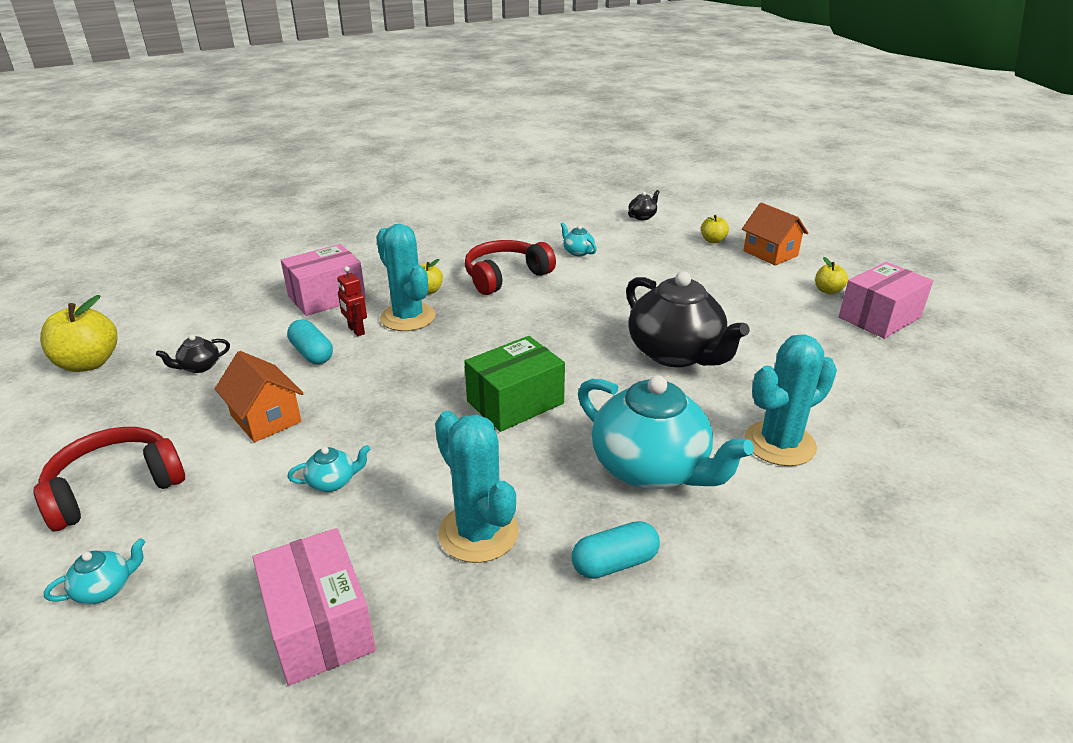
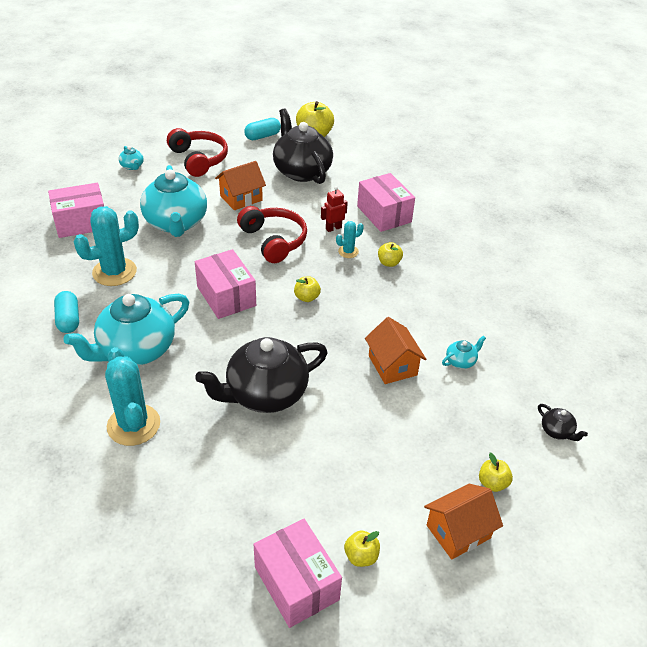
camera: 95 degrees right, 10 degrees up
(199, 367) = (301, 171): black teapot -> black teapot, size x2.46
(312, 353) = (307, 211): turquoise capsule -> turquoise capsule (262, 136)
(333, 482) = (176, 223): turquoise teapot -> turquoise teapot, size x2.46
(408, 317) = (348, 251): turquoise cactus -> turquoise cactus, size x0.49
(503, 340) = (307, 297): none -> yellow apple
(505, 276) = (411, 307): red headphones -> red headphones (274, 240)
(515, 402) = (226, 296): green box -> pink box
(598, 284) = (392, 365): none -> orange house

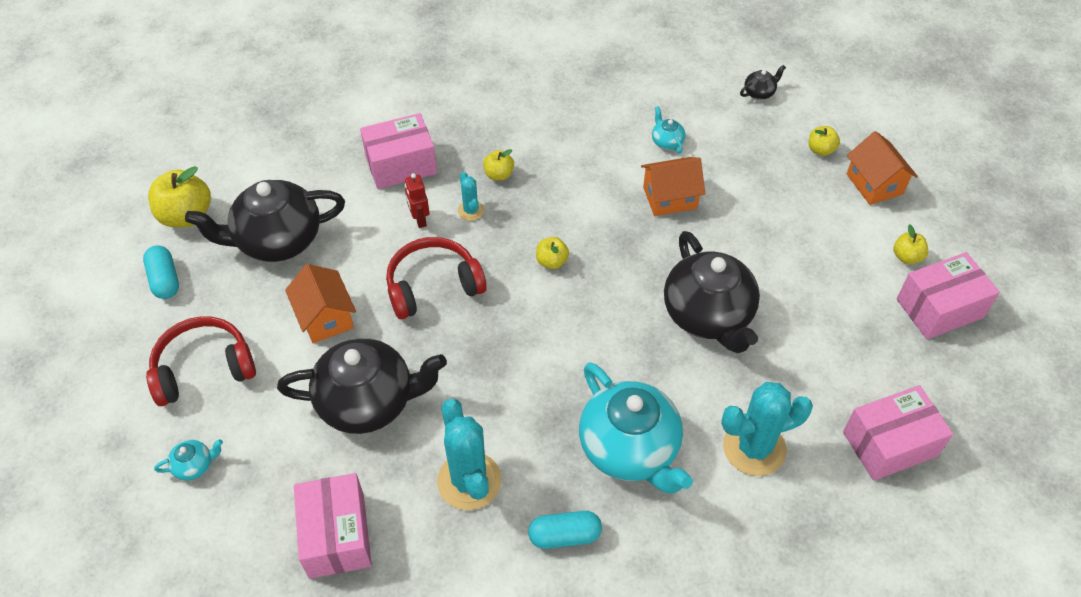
camera: 80 degrees left, 10 degrees up
(176, 223) = (368, 401): turquoise teapot -> black teapot
(226, 296) = (539, 345): pink box -> pink box (889, 444)

